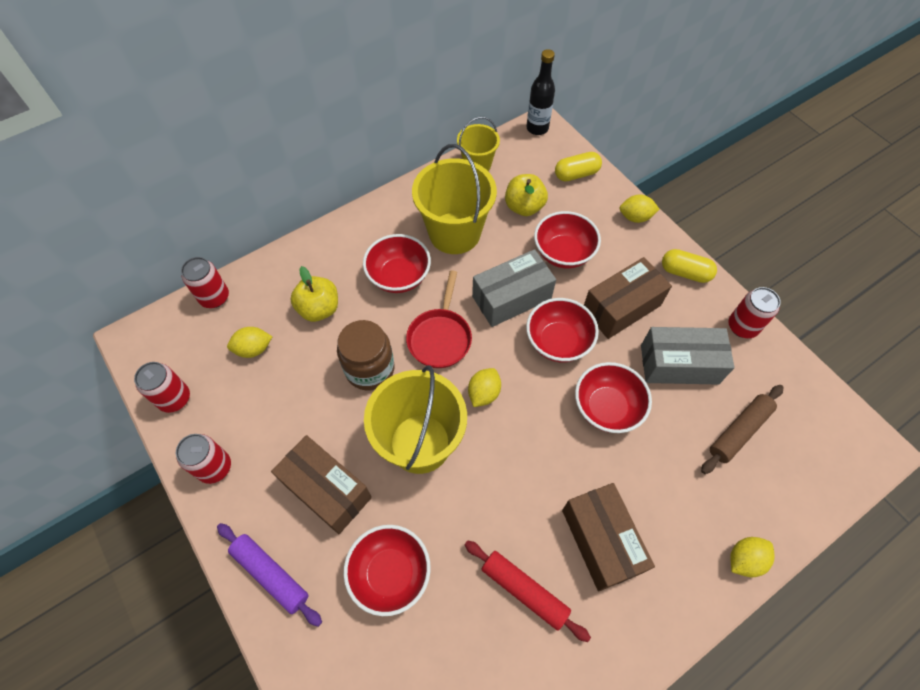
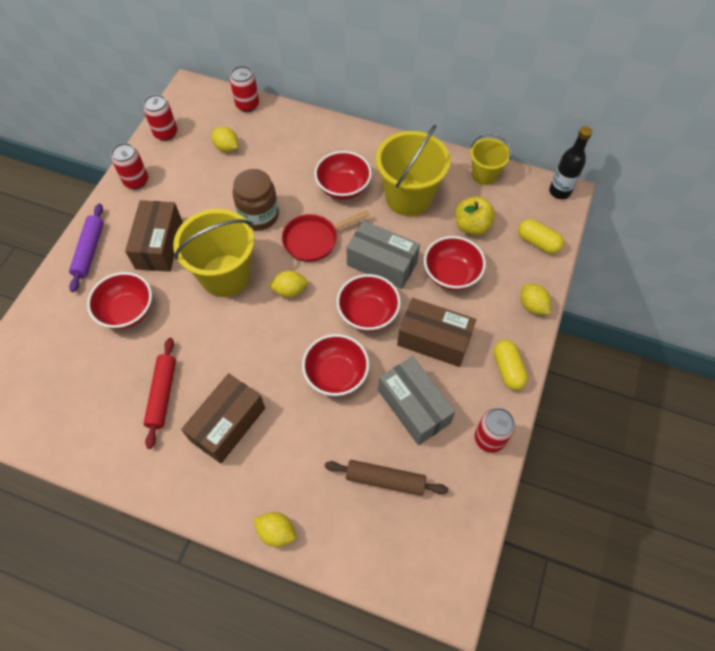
camera: 55 degrees right, 0 degrees up
(319, 309) = (282, 161): yellow apple -> none

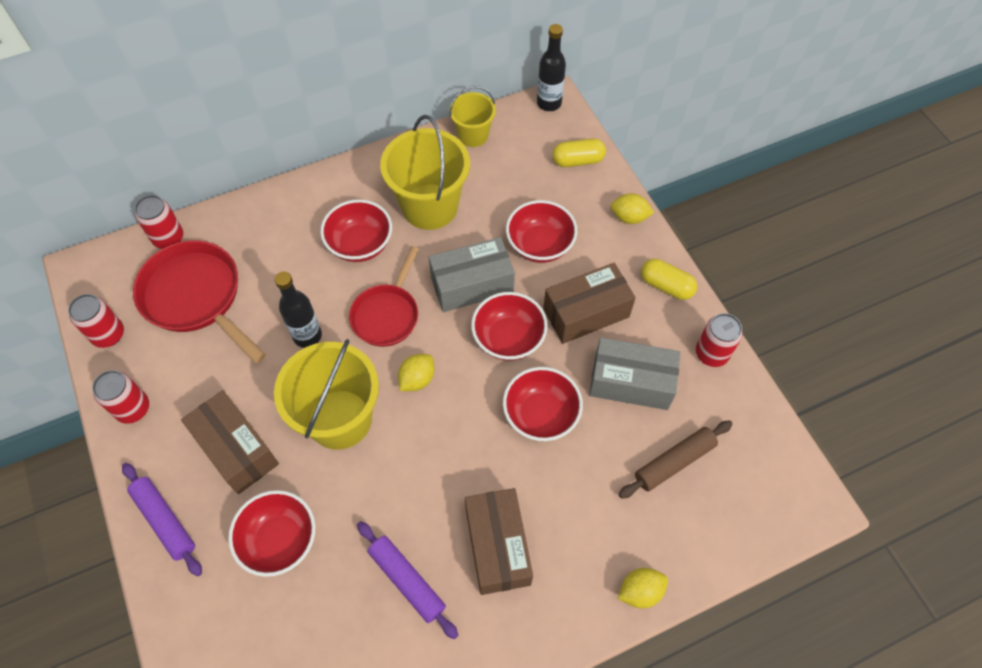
camera: 45 degrees left, 0 degrees up
(162, 394) = (407, 580): red rolling pin -> purple rolling pin
(227, 147) = (196, 297): yellow lemon -> red pan
(259, 215) = (307, 336): brown jar -> black bottle
(472, 226) = (511, 189): yellow apple -> none

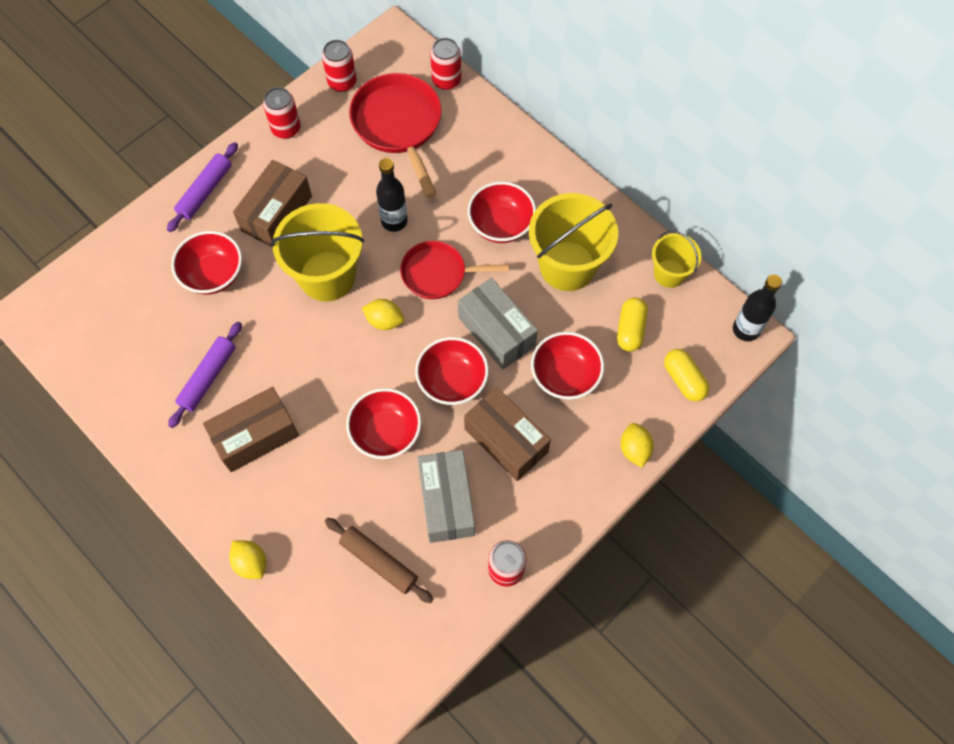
camera: 70 degrees right, 5 degrees up
(196, 297) = (399, 125): red pan -> red pan turned 45 degrees counterclockwise
(666, 286) = (567, 506): yellow capsule -> yellow capsule (630, 329)

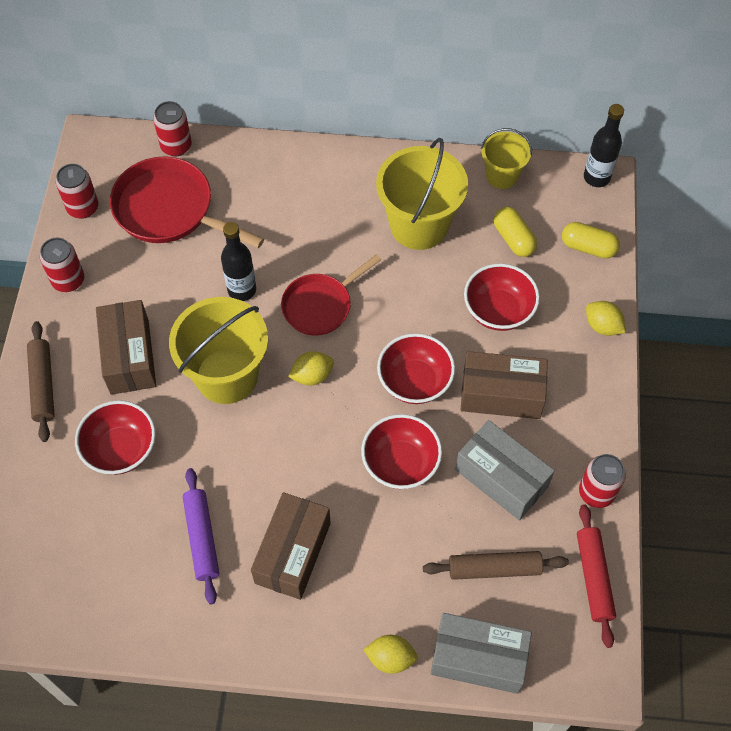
camera: 40 degrees left, 5 degrees down
(205, 191) = (43, 385): purple rolling pin -> brown rolling pin
(443, 629) = (593, 577): none -> red rolling pin
(496, 331) = (412, 316): grey box -> grey box (478, 659)
(501, 225) = (335, 230): red bowl -> none

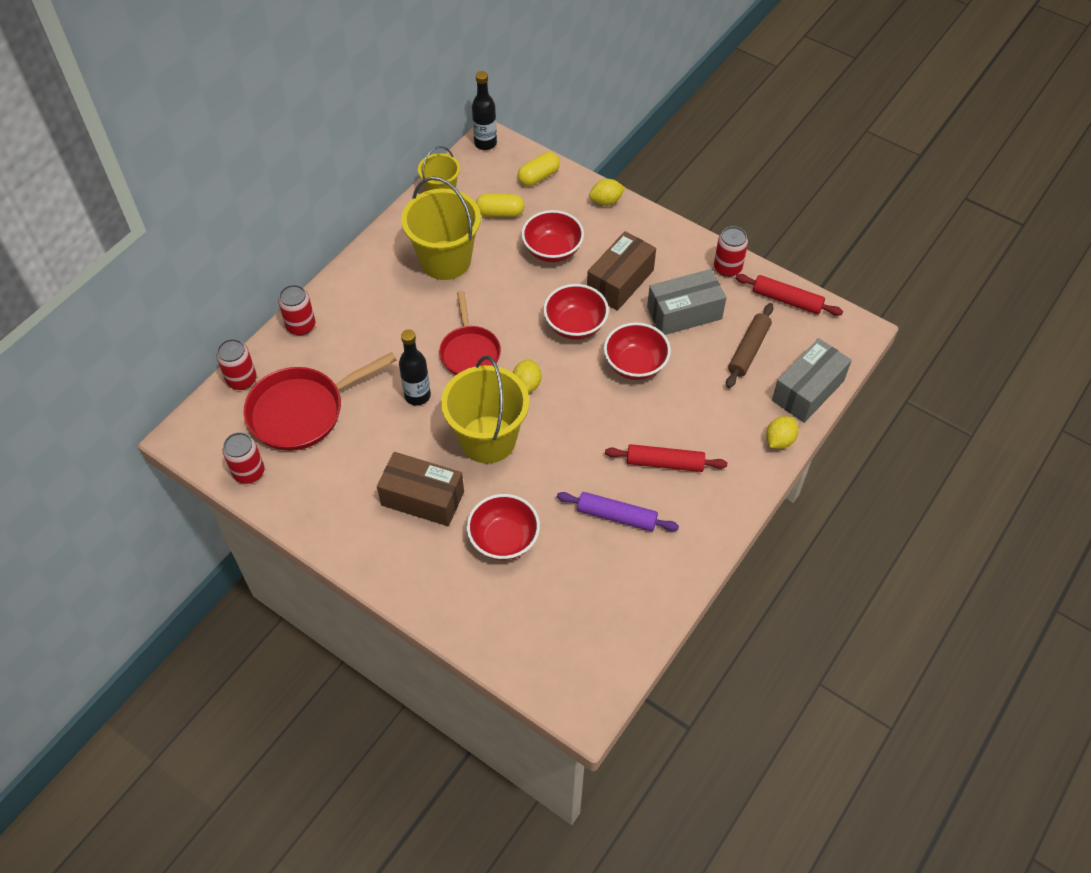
camera: 60 degrees left, 5 degrees down
(43, 385) = (404, 572): brown rolling pin -> none
(68, 280) = (315, 513): red can -> red can (301, 326)
(292, 553) = (664, 463): brown box -> red rolling pin

